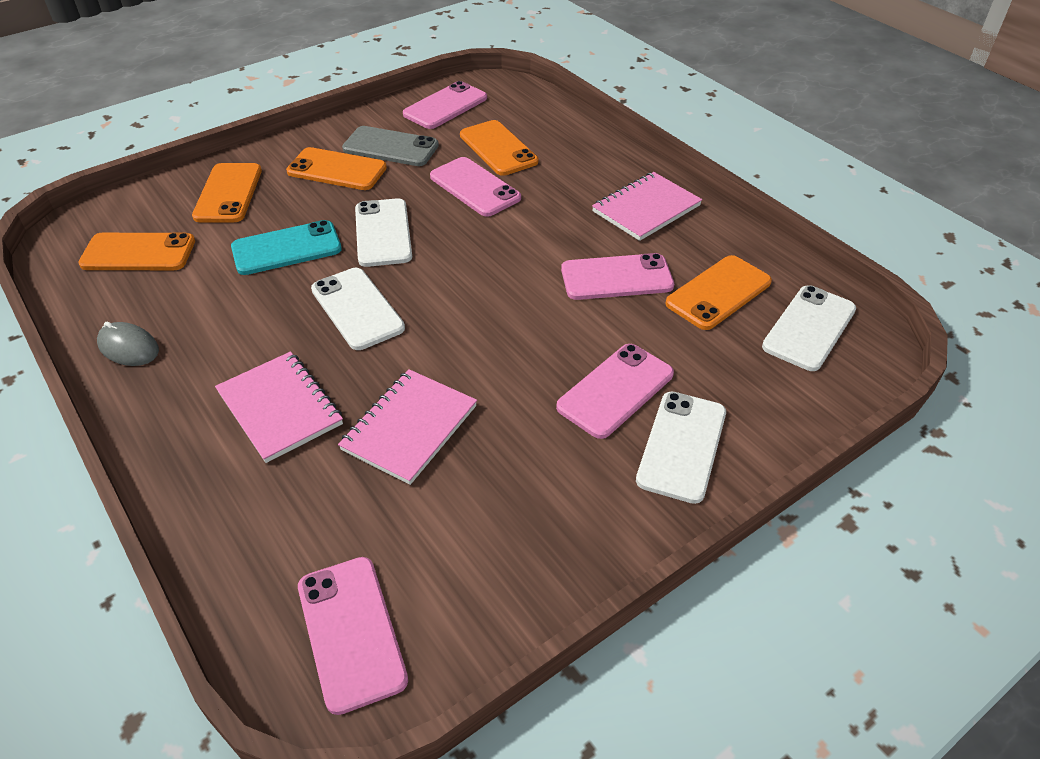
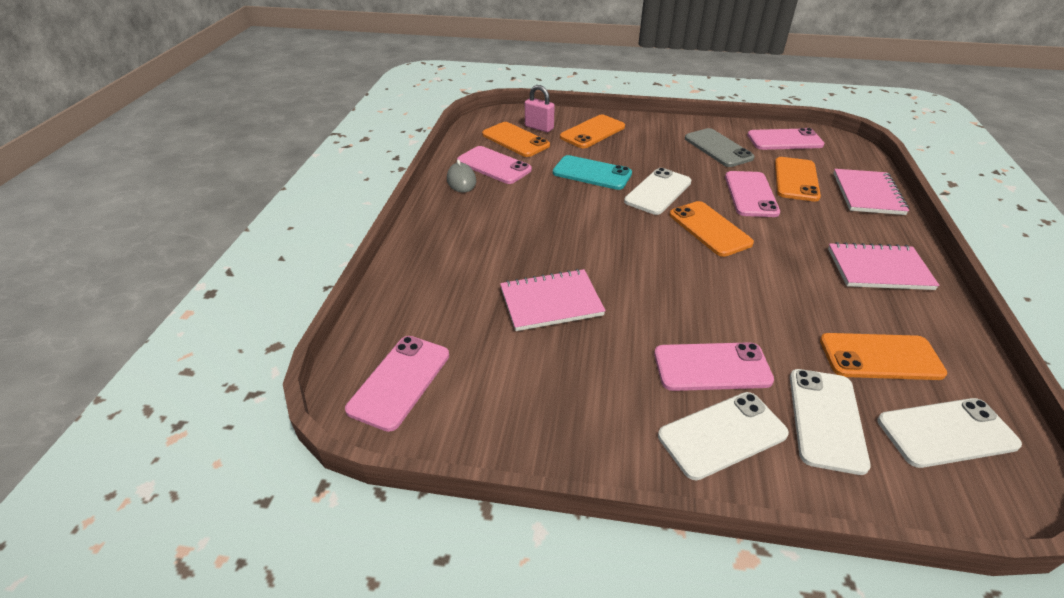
camera: 45 degrees right, 5 degrees down
(151, 220) = (539, 127): none -> pink padlock
(280, 408) = (496, 249): pink notebook -> pink notebook (867, 194)
(337, 170) = (668, 146): orange phone -> orange phone (709, 229)
(357, 309) = (595, 223): white phone -> white phone (826, 419)
(616, 278) = (798, 299): pink phone -> pink phone (494, 165)

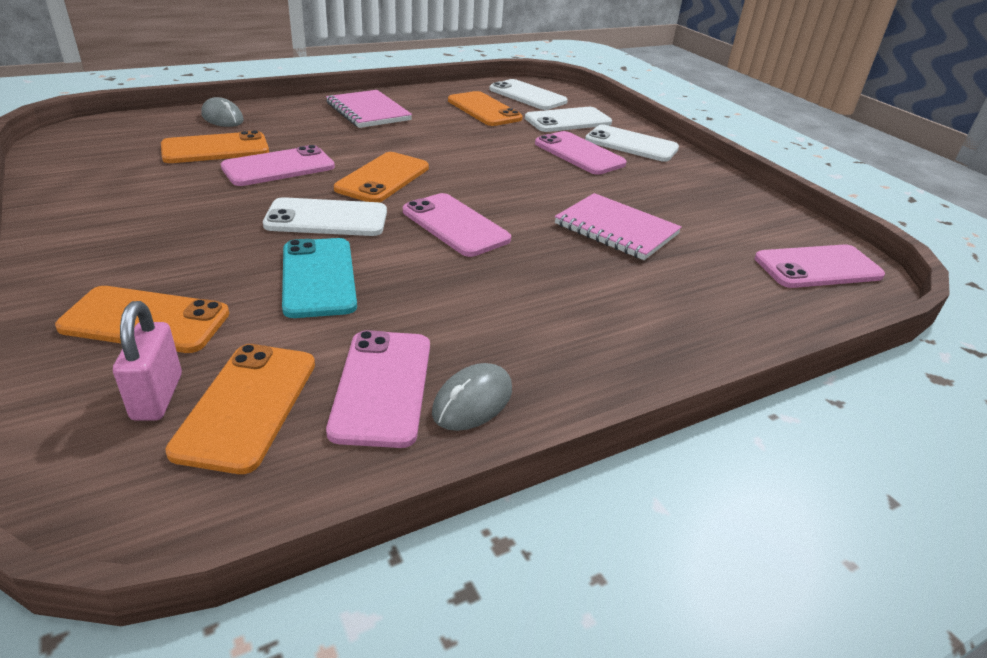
camera: 130 degrees left, 5 degrees down
(718, 148) = (148, 200): grey phone -> none
(784, 140) = (89, 163): pink phone -> pink phone (455, 225)
(867, 194) = (222, 118): pink notebook -> grey mouse

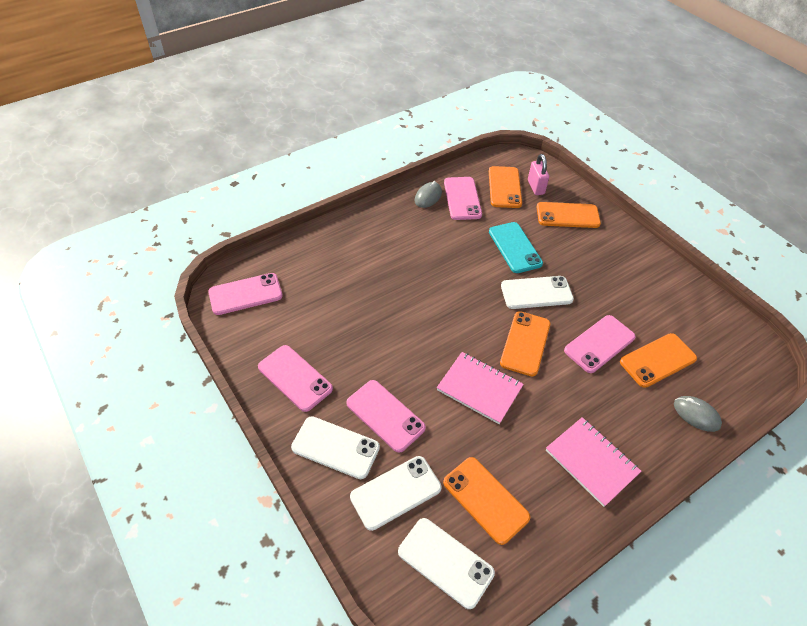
camera: 175 degrees right, 15 degrees up
(455, 225) = (462, 299): pink phone -> pink phone (295, 378)
(616, 229) = (363, 311): pink notebook -> pink notebook (479, 388)

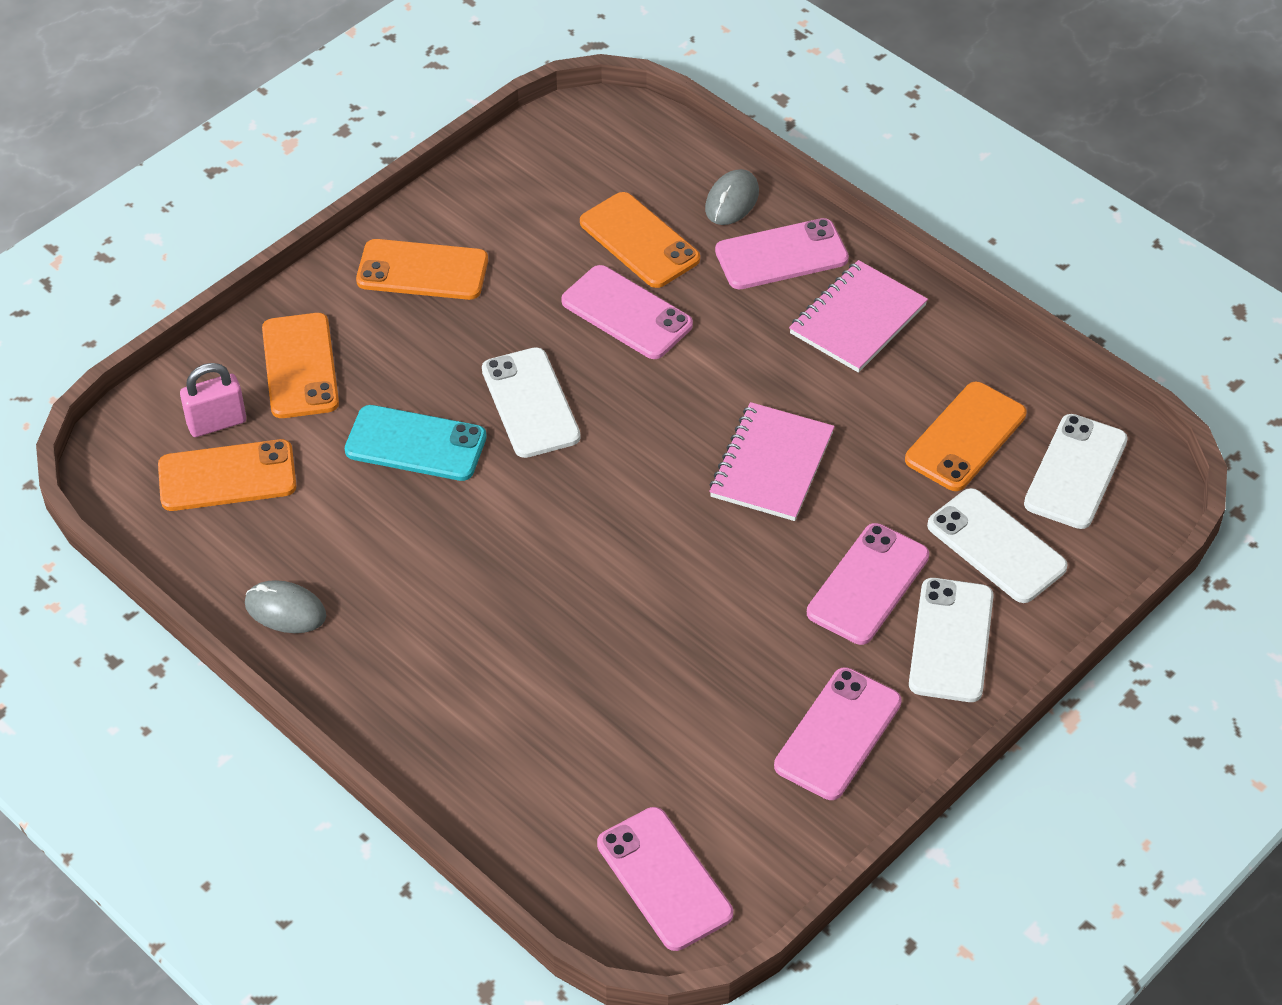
camera: 100 degrees left, 0 degrees up
(462, 198) = (280, 547): pink phone -> pink phone (781, 255)
(515, 247) = (416, 444): turquoise phone -> turquoise phone turned 45 degrees clockwise
(525, 343) = (656, 411): orange phone -> orange phone (422, 271)

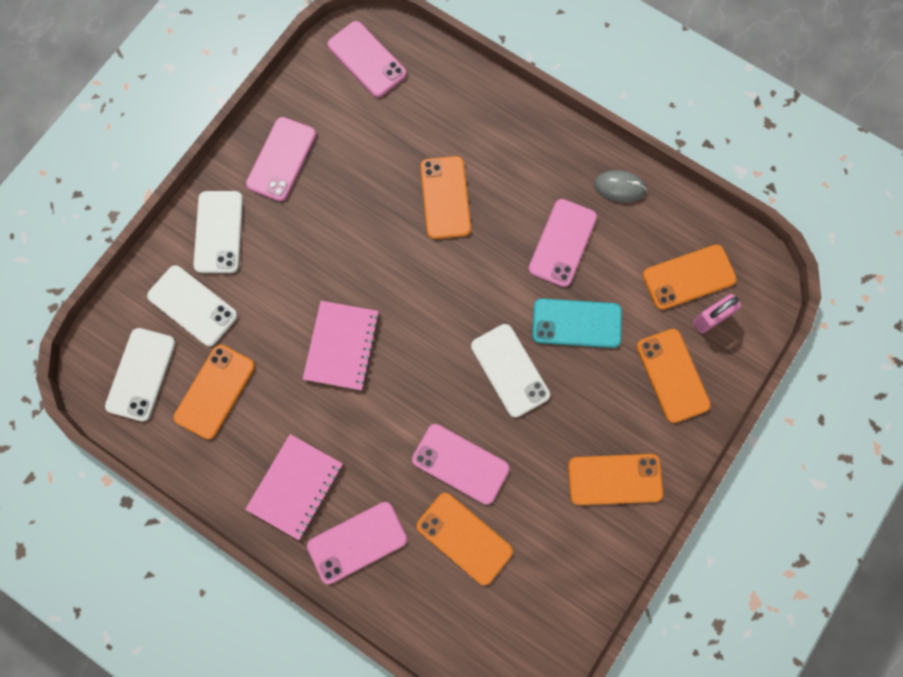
camera: 170 degrees right, 25 degrees up
(572, 636) = (445, 198): none -> orange phone
(732, 201) = (401, 594): grey mouse -> none
(868, 584) = (272, 264): pink phone -> pink phone (562, 243)

